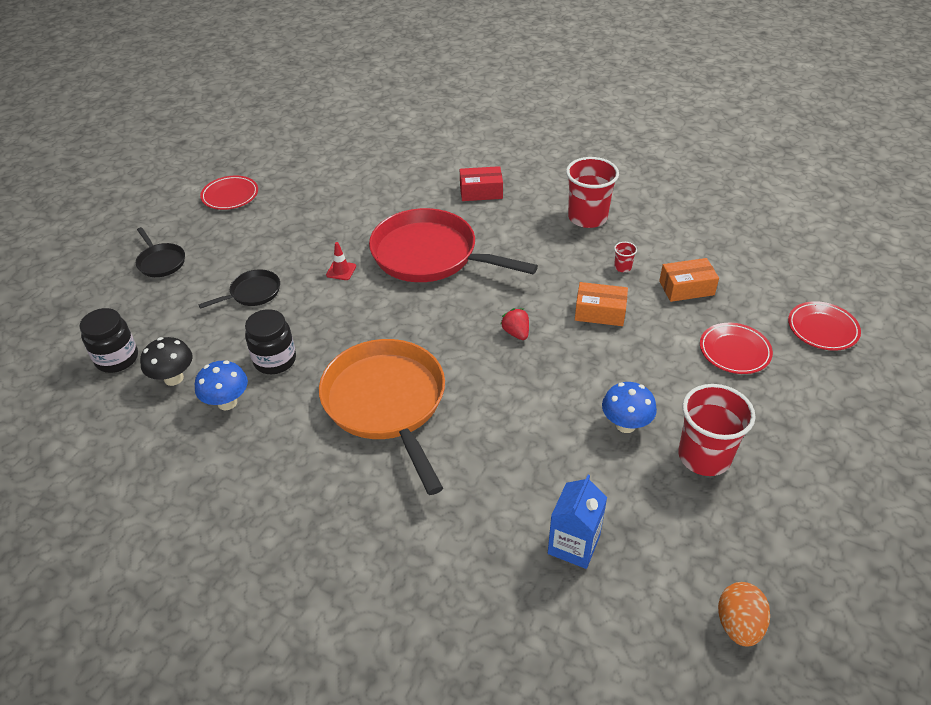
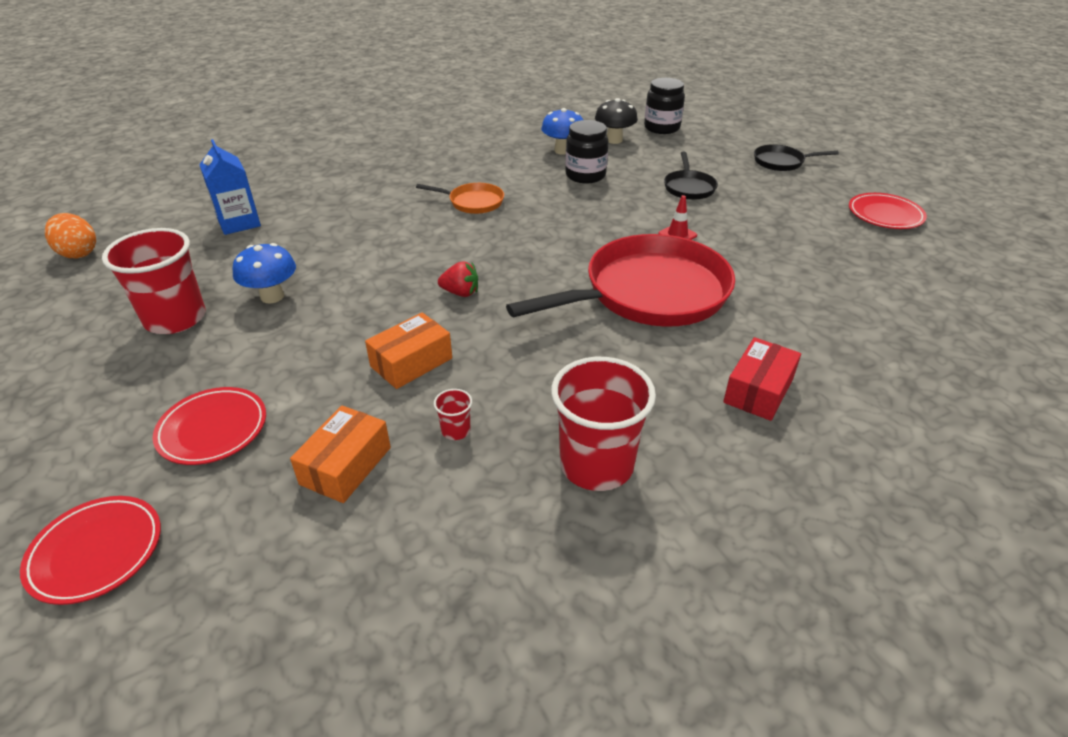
camera: 125 degrees right, 5 degrees down
(387, 403) = (473, 202): orange pan -> orange pan, size x0.46

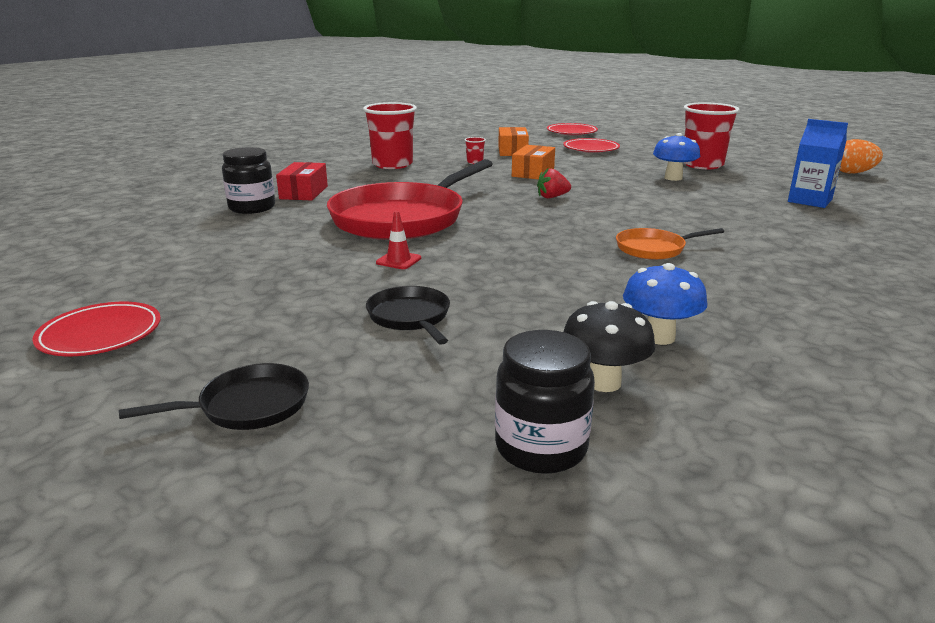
camera: 155 degrees right, 15 degrees down
(585, 175) = (572, 304): black jar -> black jar (252, 208)

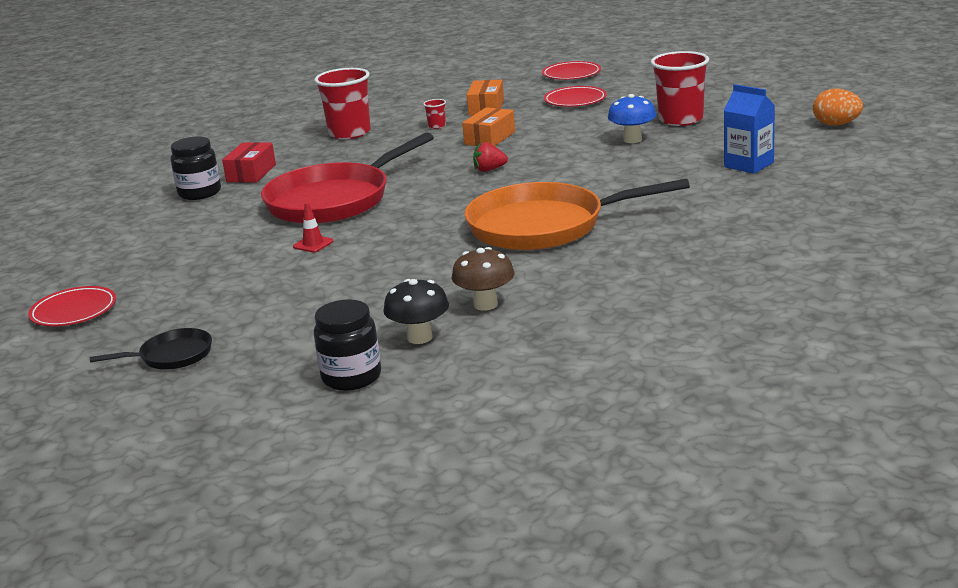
camera: 10 degrees right, 0 degrees up
(410, 317) = (303, 293): black pan -> none
(654, 249) = (544, 226): orange pan -> orange pan, size x2.20
(659, 337) = (485, 305): blue mushroom -> brown mushroom

